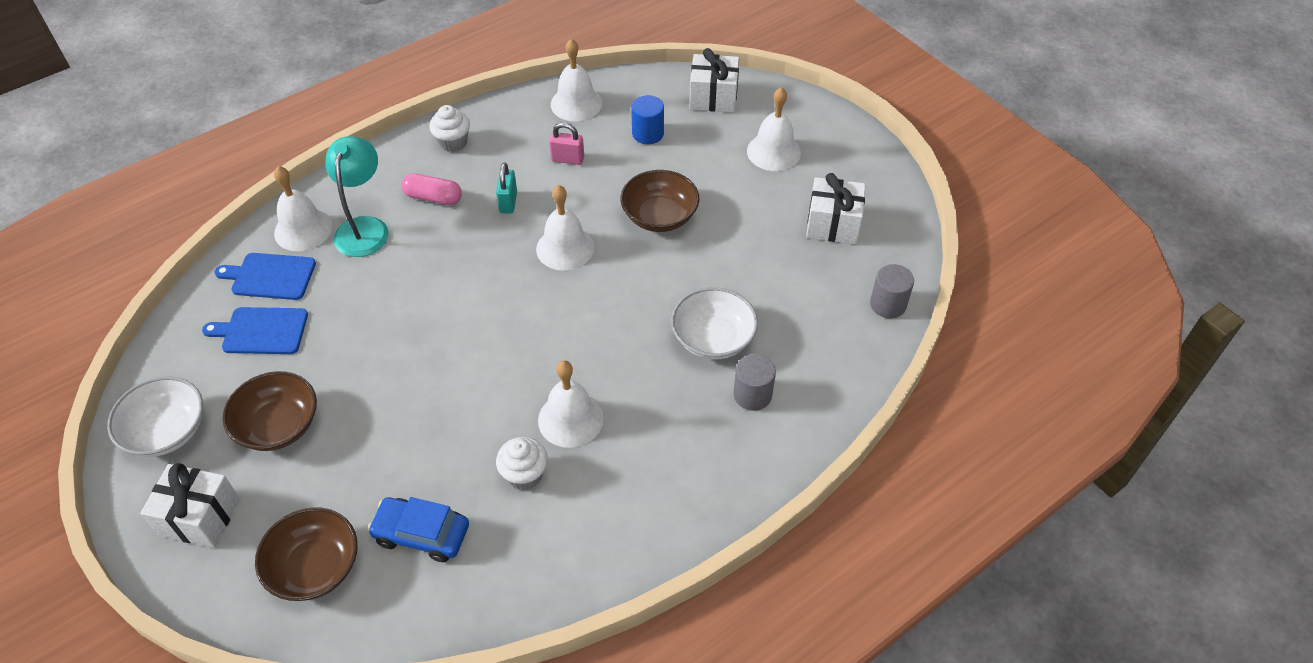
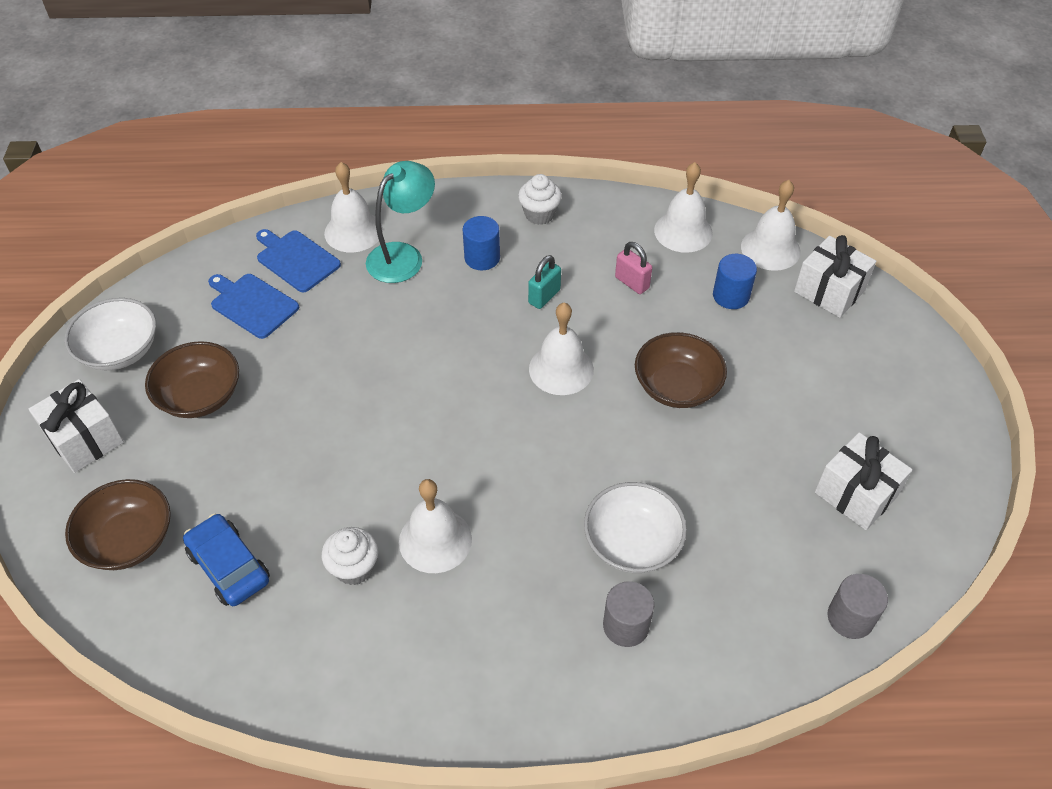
camera: 35 degrees right, 0 degrees up
(433, 197) = (482, 258): pink capsule -> blue cylinder
(773, 152) = (850, 381): white bell -> white bell (770, 249)

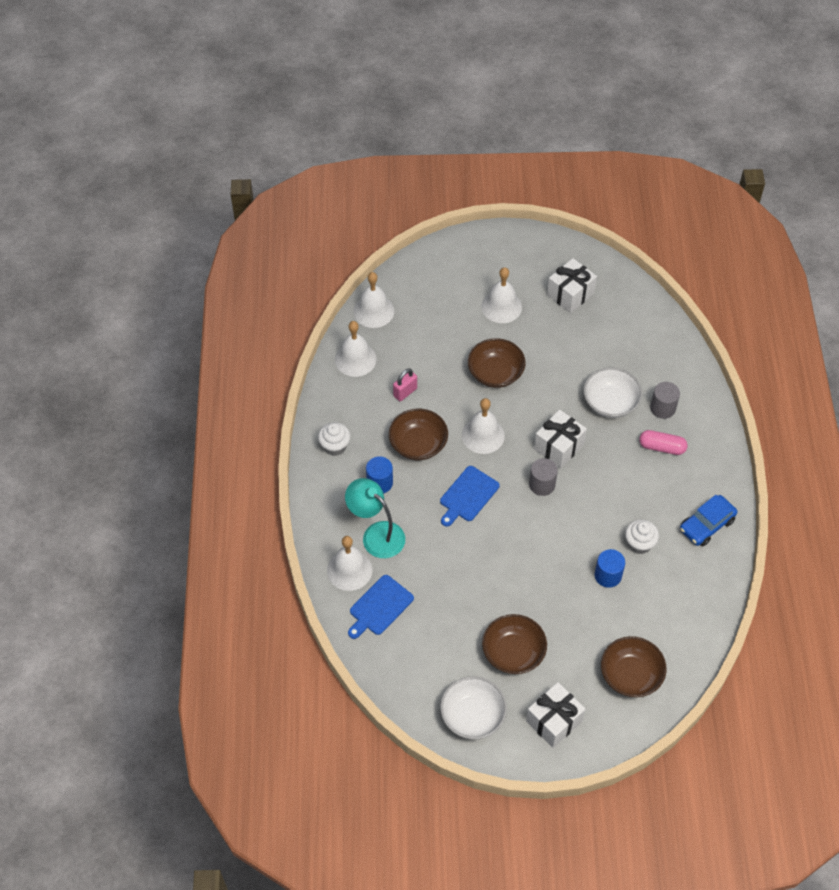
camera: 90 degrees left, 5 degrees up
(229, 566) = (644, 613): blue car -> blue car (706, 525)
(252, 304) = (426, 631): blue cutting board -> blue cutting board (468, 496)
(435, 540) = (617, 502): white bell -> white bell (501, 306)
(542, 617) = (662, 447): none -> pink capsule
(544, 296) = (418, 444): turquoise padlock -> brown bowl
(731, 296) = (417, 337): blue cylinder -> blue cylinder (608, 575)
(829, 291) = (413, 284): white gift -> white gift (559, 447)
(850, 618) = (648, 308): grey cylinder -> grey cylinder (542, 484)

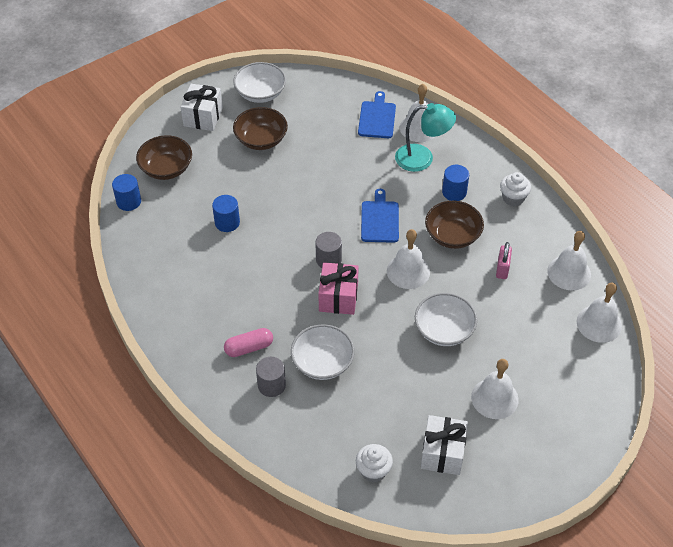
camera: 145 degrees right, 5 degrees down
(495, 373) = (444, 330): brown bowl -> white bowl
(559, 447) = (338, 297): white gift -> pink gift
(639, 544) = (217, 258): white cupcake -> white cupcake (373, 471)
(689, 656) = (129, 201): none -> blue cylinder
(706, 525) = (170, 303): blue car -> none

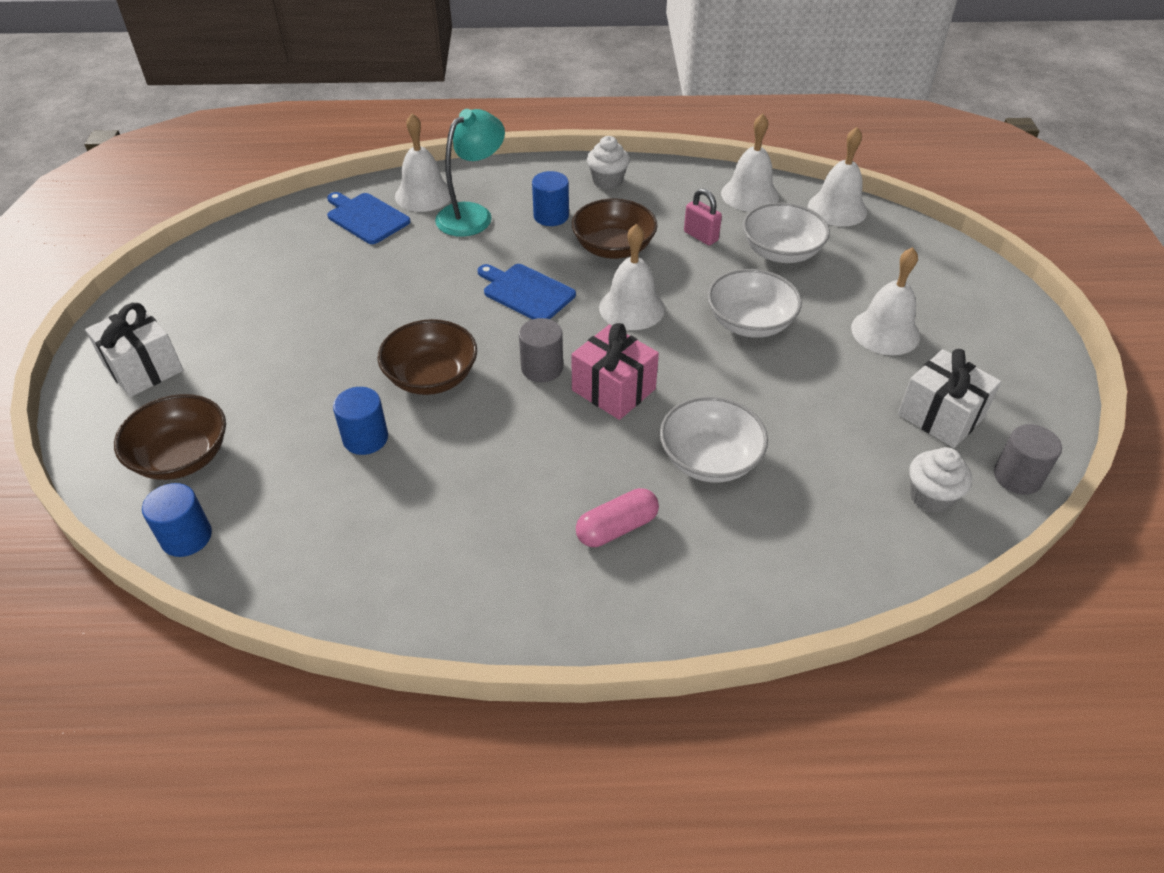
camera: 55 degrees left, 5 degrees down
(249, 347) = (617, 528): pink capsule -> pink capsule turned 45 degrees clockwise
(260, 93) = (185, 292): white bowl -> white bowl (781, 252)
(261, 139) = (264, 331): brown bowl -> brown bowl (431, 377)
(271, 385) = (706, 535): grey cylinder -> grey cylinder (1017, 477)

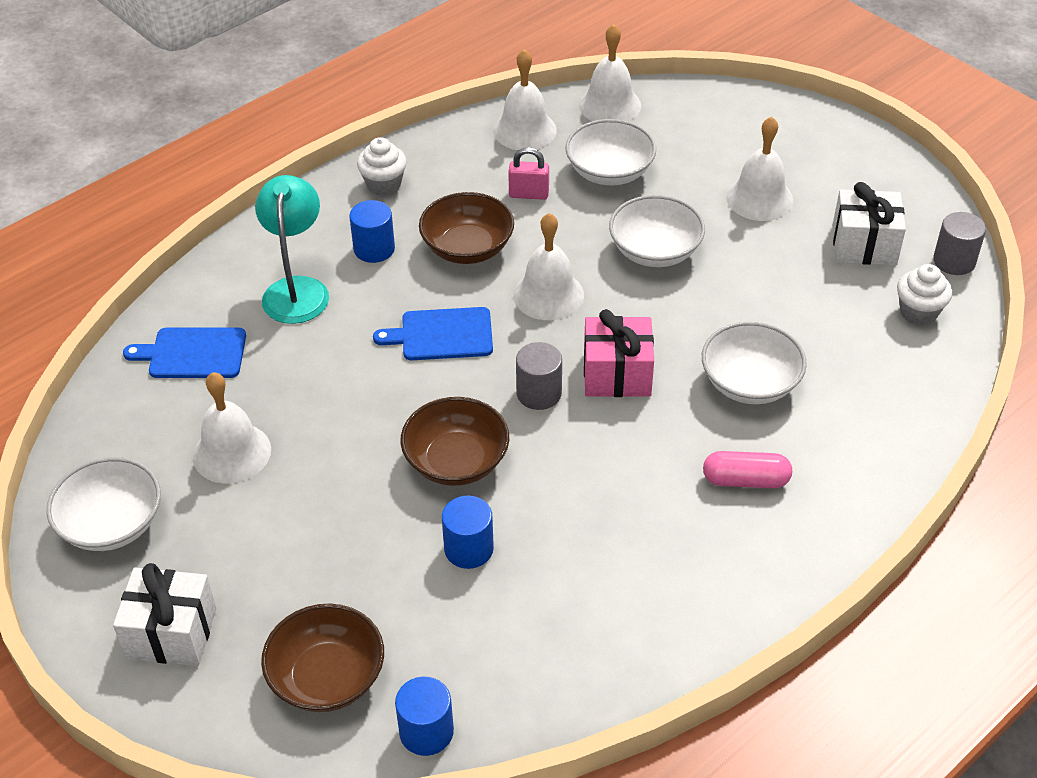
camera: 40 degrees left, 0 degrees up
(199, 286) = (112, 524): none -> white bowl
(423, 195) = (221, 297): white bell -> white bell (232, 453)
(617, 528) = (745, 480): pink capsule -> pink capsule turned 75 degrees clockwise

